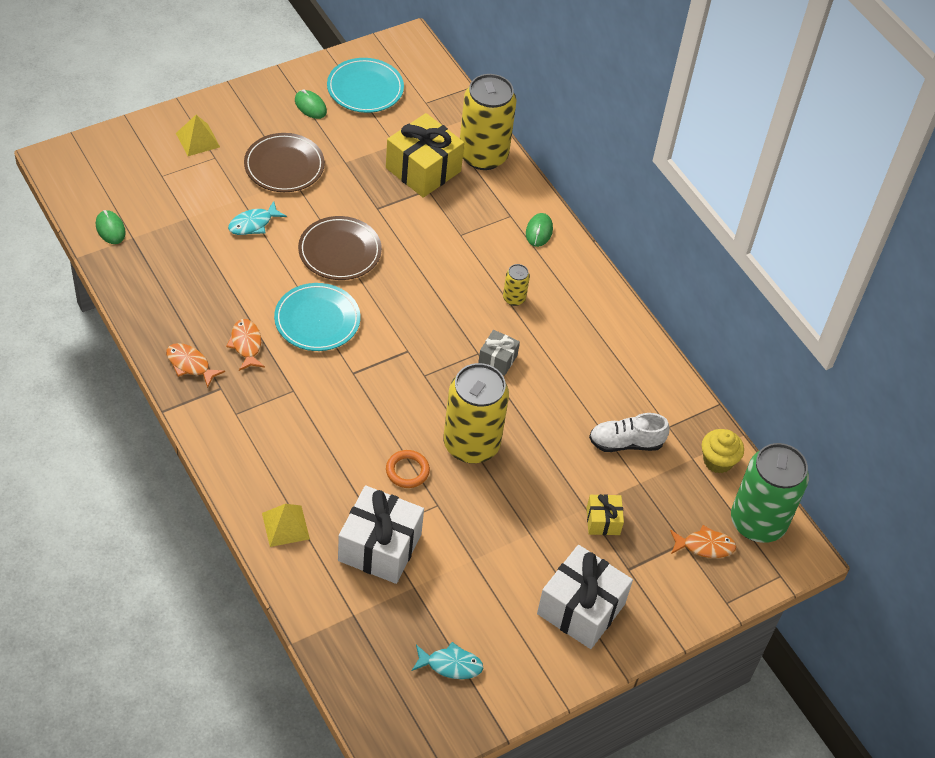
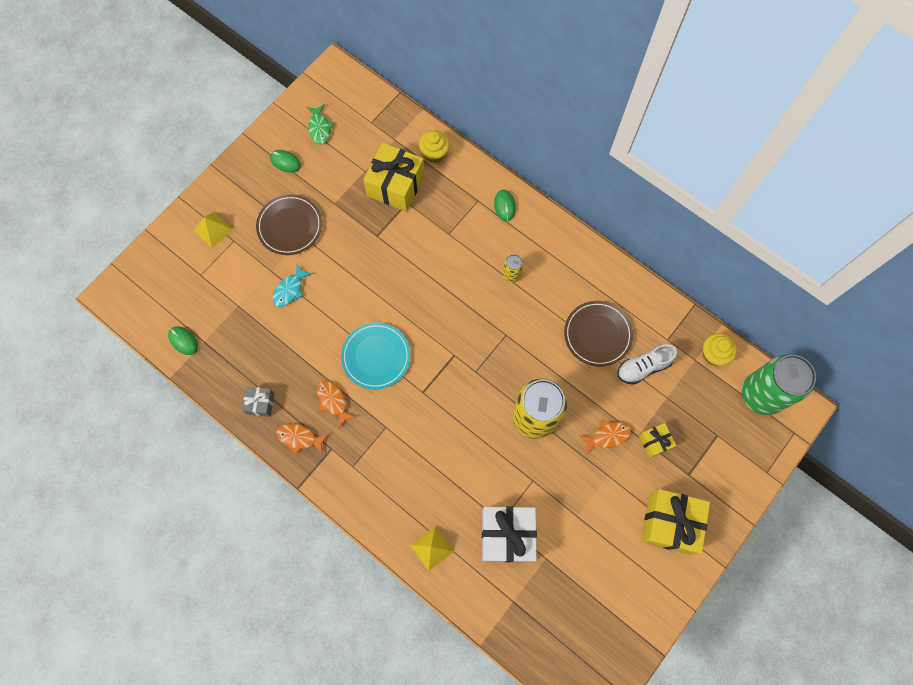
camera: 15 degrees left, 20 degrees up
(339, 251) = (366, 287): brown plate -> brown plate (597, 334)
(365, 88) = (320, 128): turquoise plate -> green fish
(407, 471) = (499, 461): orange ring -> none
(450, 665) = (599, 612): turquoise fish -> none
(483, 155) = (434, 153): yellow can -> yellow cupcake
(497, 359) = (522, 334): grey gift -> grey gift (260, 403)
(581, 609) = (669, 523): white gift -> yellow gift
(704, 546) = (733, 431): orange fish -> orange fish (607, 436)

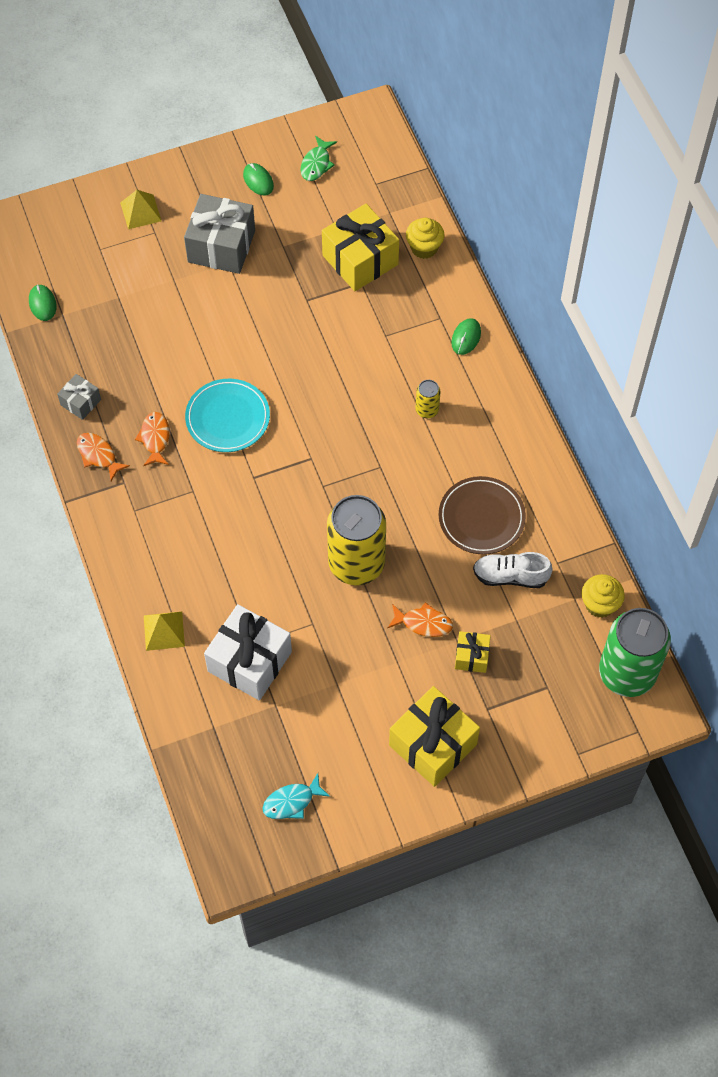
camera: 30 degrees right, 10 degrees down
(290, 226) = (221, 246): brown plate -> grey gift
(290, 289) = (181, 308): turquoise fish -> turquoise fish (292, 801)

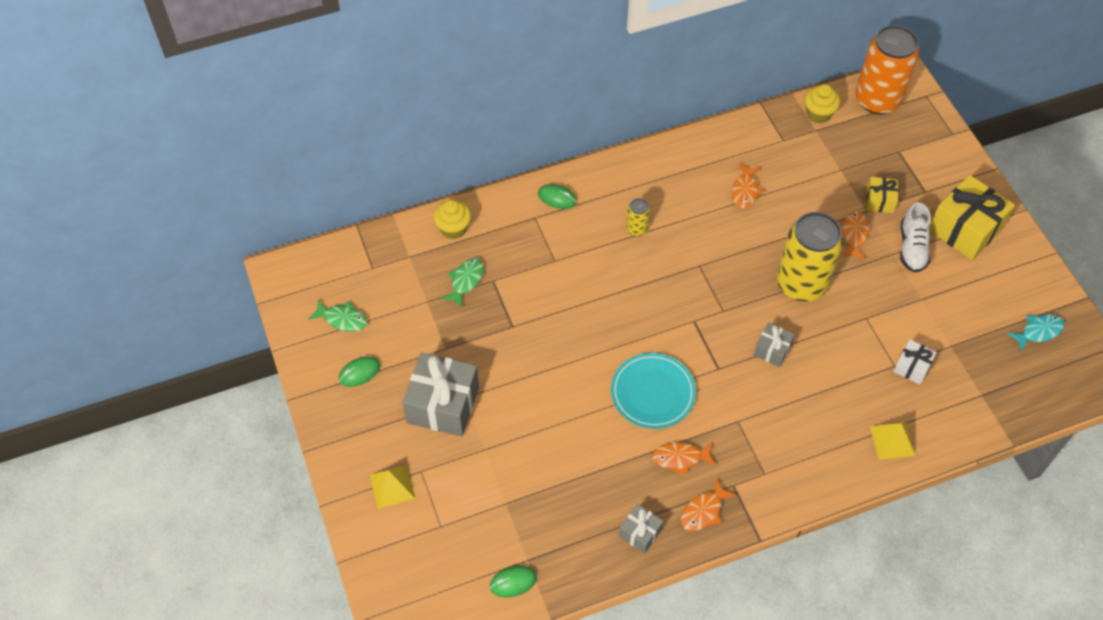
camera: 90 degrees left, 5 degrees down
(249, 661) = (912, 367): white gift -> white gift, size x0.51
(274, 528) = (772, 350): none -> grey gift
(292, 801) = (1038, 331): turquoise fish -> turquoise fish turned 90 degrees counterclockwise
(360, 260) = (465, 281): yellow gift -> green fish
(481, 517) = (745, 191): brown plate -> orange fish
(510, 576) = (800, 172): white shoe -> white shoe (912, 248)
(627, 673) = (877, 100): green can -> orange can

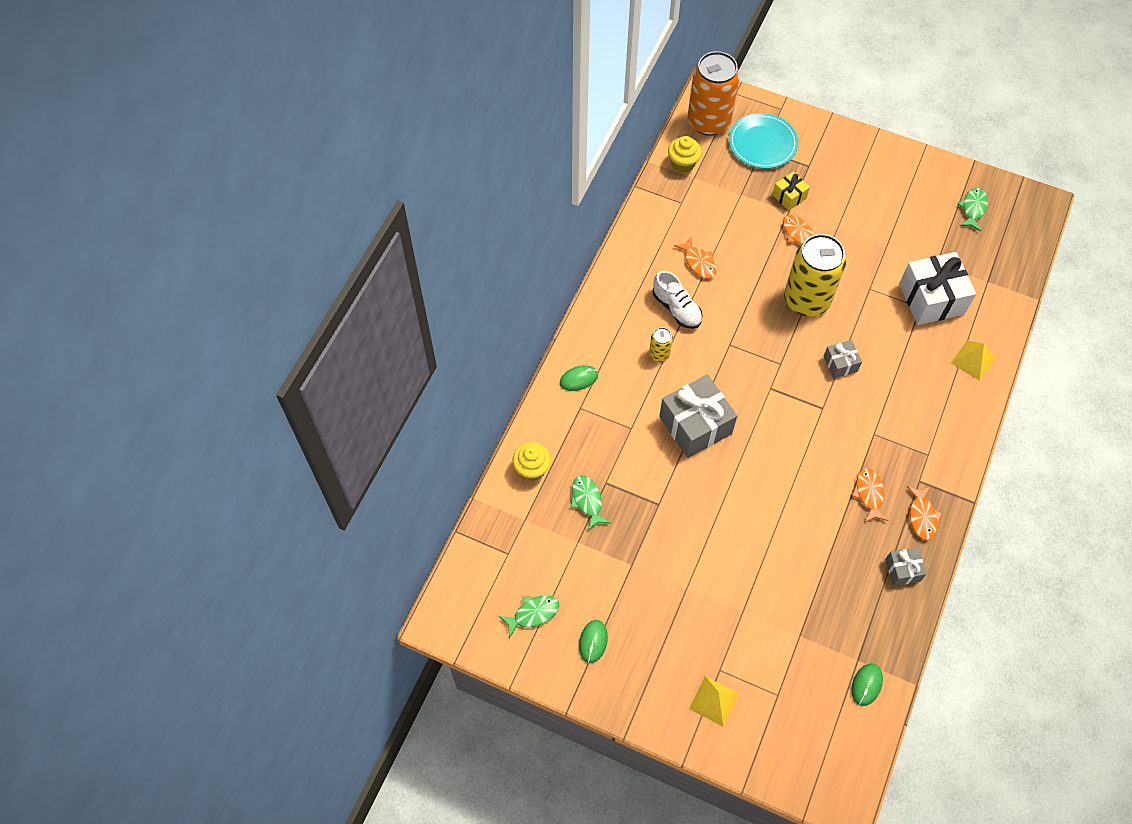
camera: 45 degrees left, 5 degrees up
(443, 405) = (678, 607): grey gift -> grey gift (695, 425)
(653, 393) = (802, 464): turquoise plate -> turquoise plate (762, 143)
(680, 458) = (869, 494): orange fish -> orange fish turned 135 degrees clockwise
(912, 248) = (843, 214): white shoe -> white shoe (676, 308)
(912, 367) = (931, 299): white gift -> white gift, size x1.97
(965, 229) = (860, 173): yellow gift -> none
(1038, 331) = (973, 208): turquoise fish -> green fish

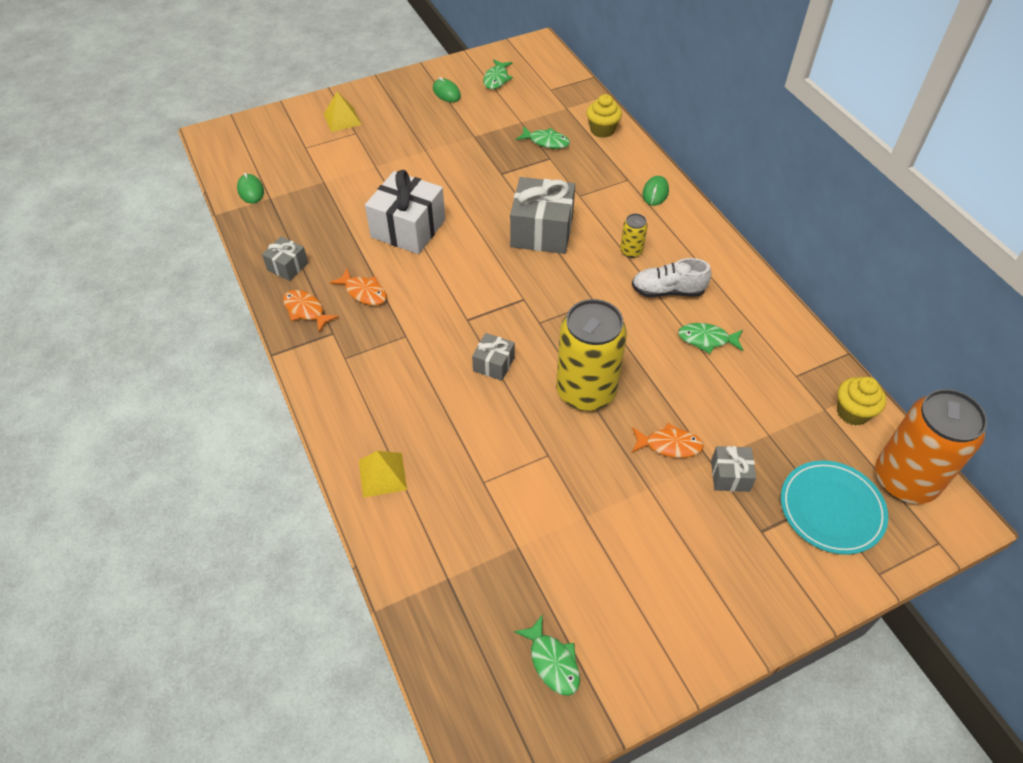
camera: 130 degrees right, 10 degrees down
(698, 262) = (707, 339): orange fish -> green fish
(789, 196) = (730, 475): yellow gift -> grey gift
(931, 299) = (482, 500): white gift -> white gift (408, 228)

